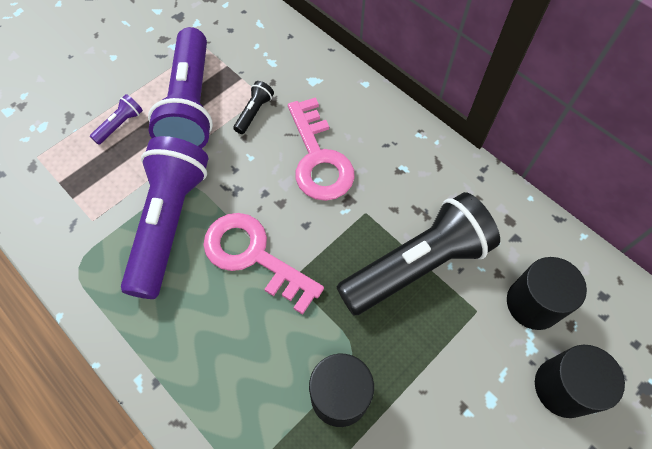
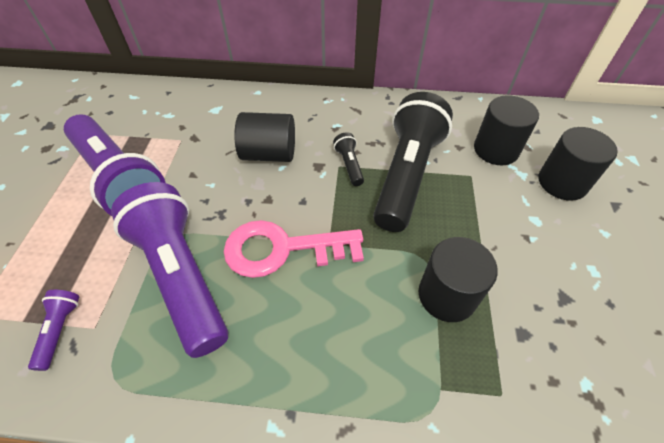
camera: 40 degrees left, 10 degrees down
(120, 125) = (56, 232): purple flashlight -> purple flashlight (60, 330)
(254, 112) = (185, 154): black flashlight -> black flashlight (349, 165)
(318, 159) = (269, 154): pink key -> black cylinder

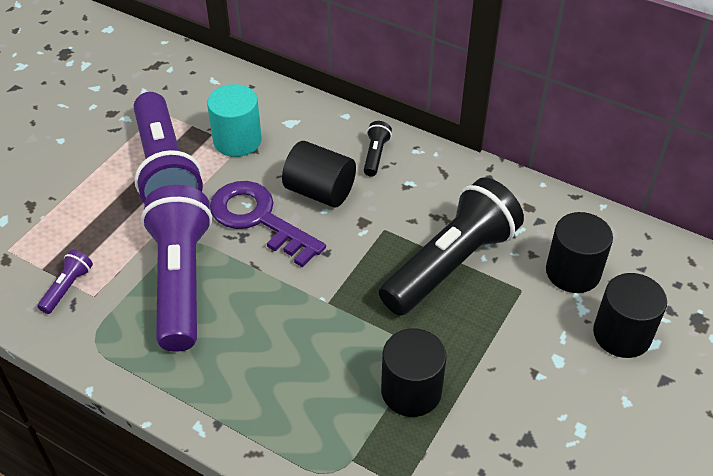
camera: 25 degrees right, 5 degrees down
(176, 136) = (237, 140): none -> turquoise cylinder
(228, 193) = (259, 219): none -> purple key
(282, 249) = (281, 291): pink key -> none
(349, 165) = (396, 232): black flashlight -> black flashlight (375, 155)

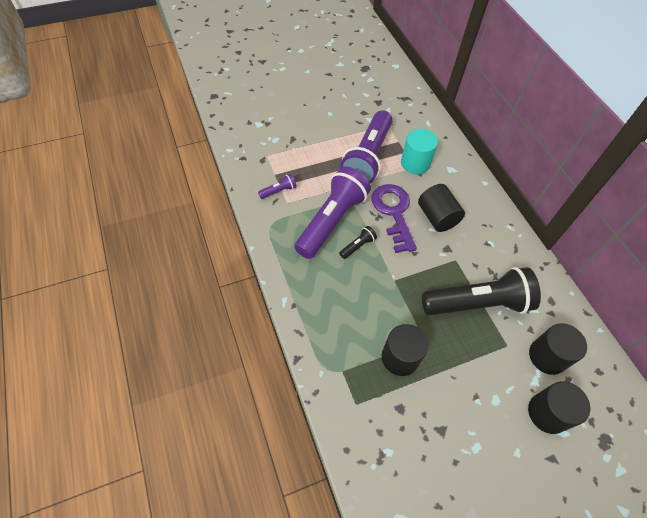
camera: 35 degrees right, 10 degrees up
(375, 155) = (484, 215): black flashlight -> black flashlight (358, 246)

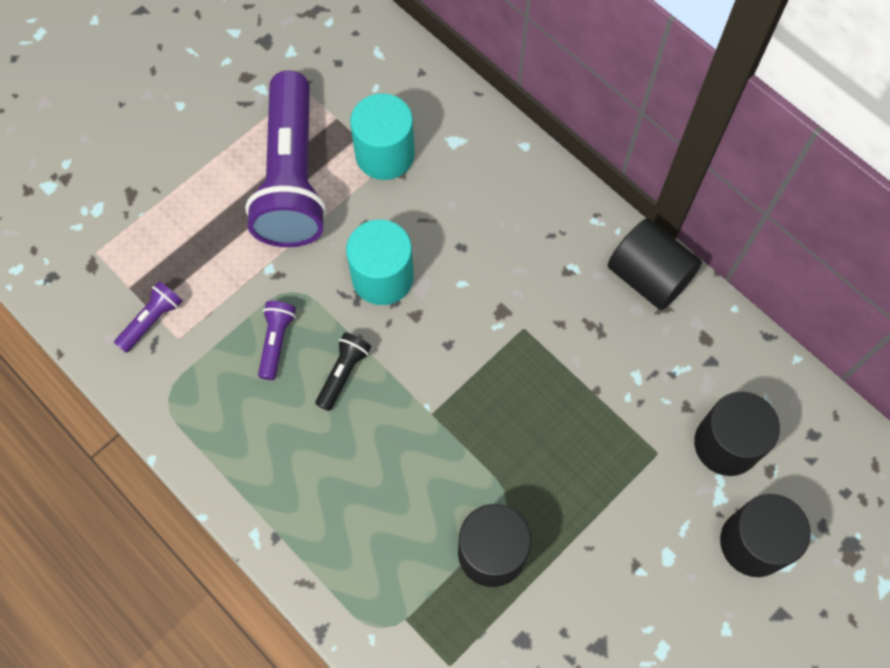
camera: 20 degrees left, 10 degrees up
(331, 221) = (276, 341): purple flashlight -> purple flashlight, size x0.41
(393, 212) = (382, 277): purple key -> turquoise cylinder
(437, 217) = (463, 255): black cylinder -> black cylinder (648, 277)
(478, 303) = (587, 396): black flashlight -> none

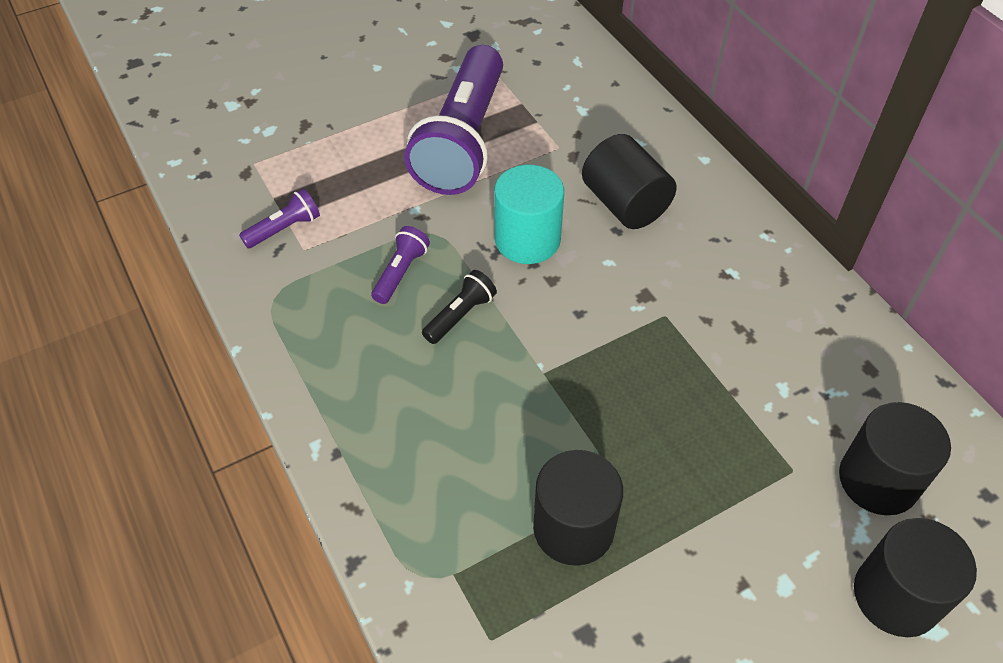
camera: 15 degrees right, 15 degrees down
(385, 154) = (560, 139): turquoise cylinder -> none
(648, 277) = (814, 297): black cylinder -> black cylinder (625, 204)

